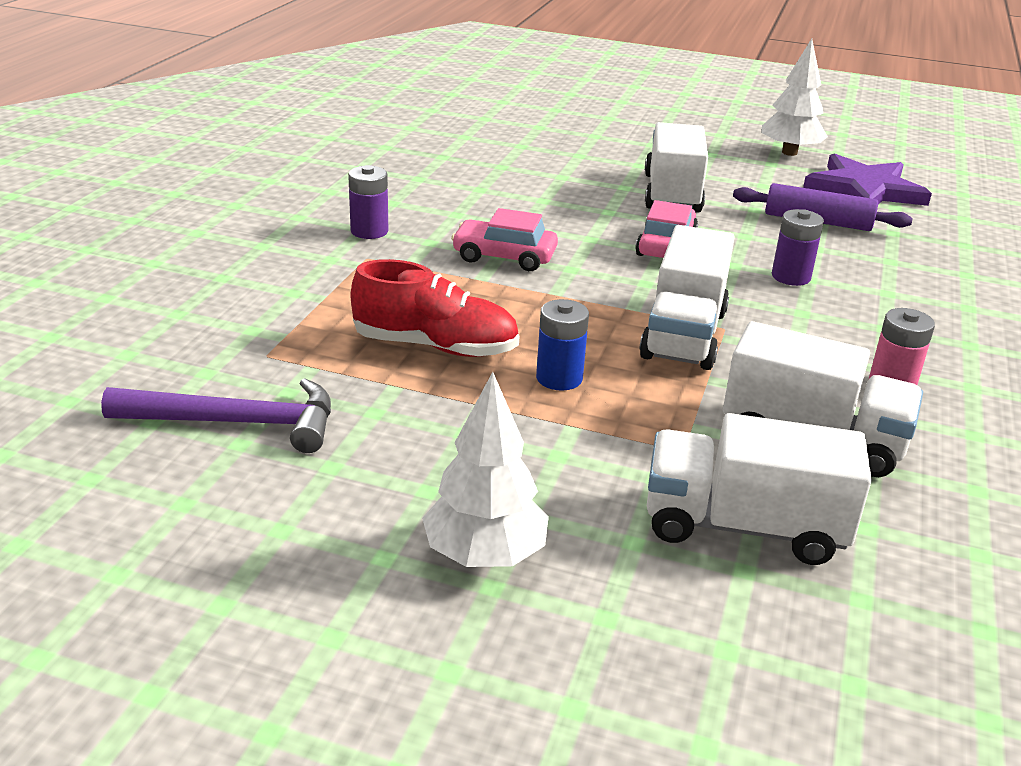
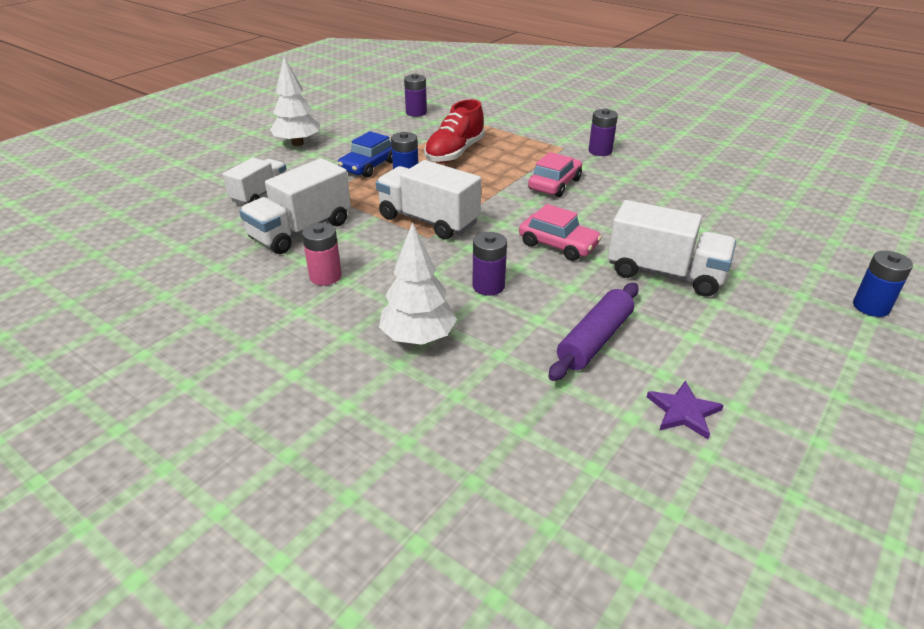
camera: 110 degrees right, 5 degrees up
(238, 423) = (416, 113): purple hammer -> purple battery
(542, 426) = (369, 166): none -> blue car
(646, 124) = (871, 307): none -> blue battery
(743, 526) = (260, 194): white truck -> white truck, size x0.65
(789, 152) = (805, 392): white tree -> white tree (418, 338)
(864, 189) = (683, 412): purple star -> purple star, size x0.50

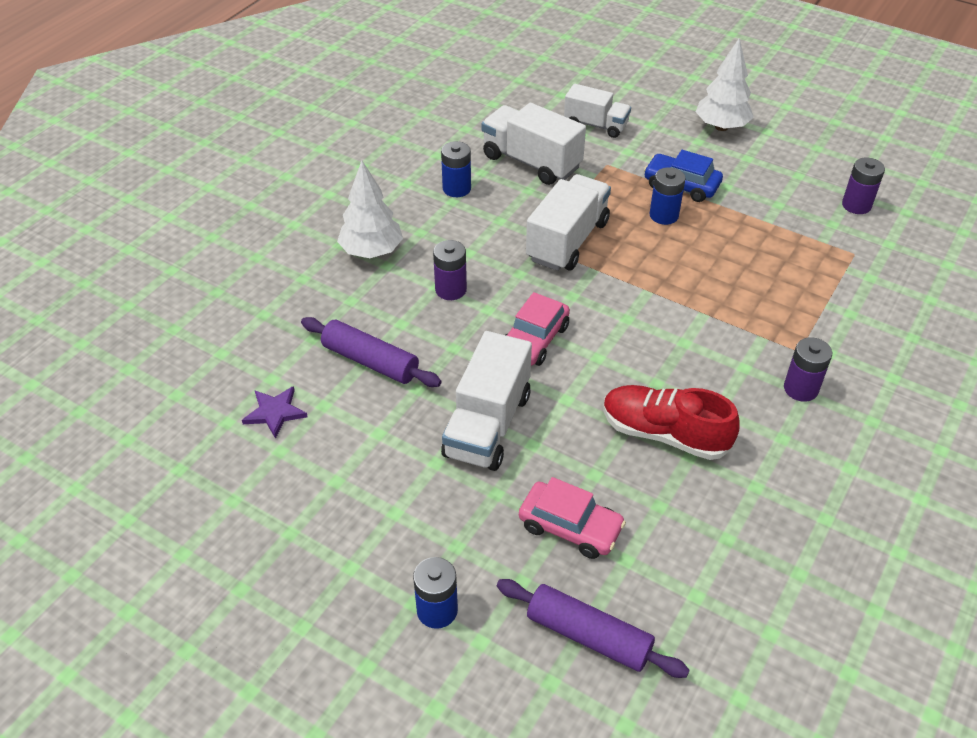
camera: 85 degrees right, 10 degrees up
(325, 276) = (456, 188): pink battery -> blue battery
(454, 153) = (741, 248): red shoe -> red shoe (664, 434)
(554, 184) = (681, 339): pink car -> pink car (570, 527)
(849, 243) = (588, 636): none -> purple rolling pin

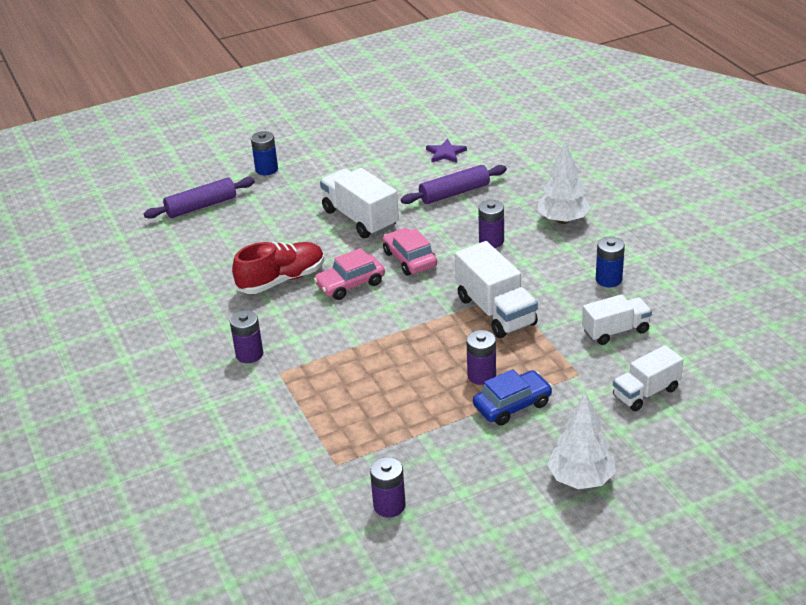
camera: 125 degrees right, 10 degrees down
(531, 162) = (615, 331): white truck -> white truck, size x0.65
(570, 527) = (263, 222): pink car -> pink car (350, 284)
(664, 215) = (481, 375): blue battery -> purple battery

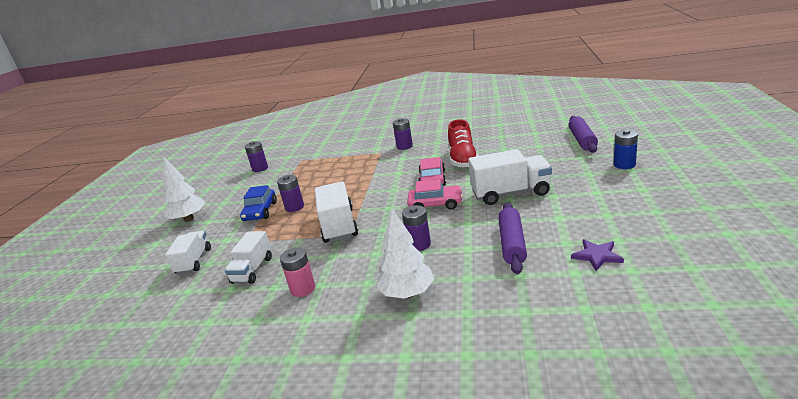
camera: 125 degrees right, 10 degrees down
(495, 311) = (339, 225): white truck -> white truck turned 75 degrees clockwise
(608, 279) = (303, 289): blue battery -> pink battery

